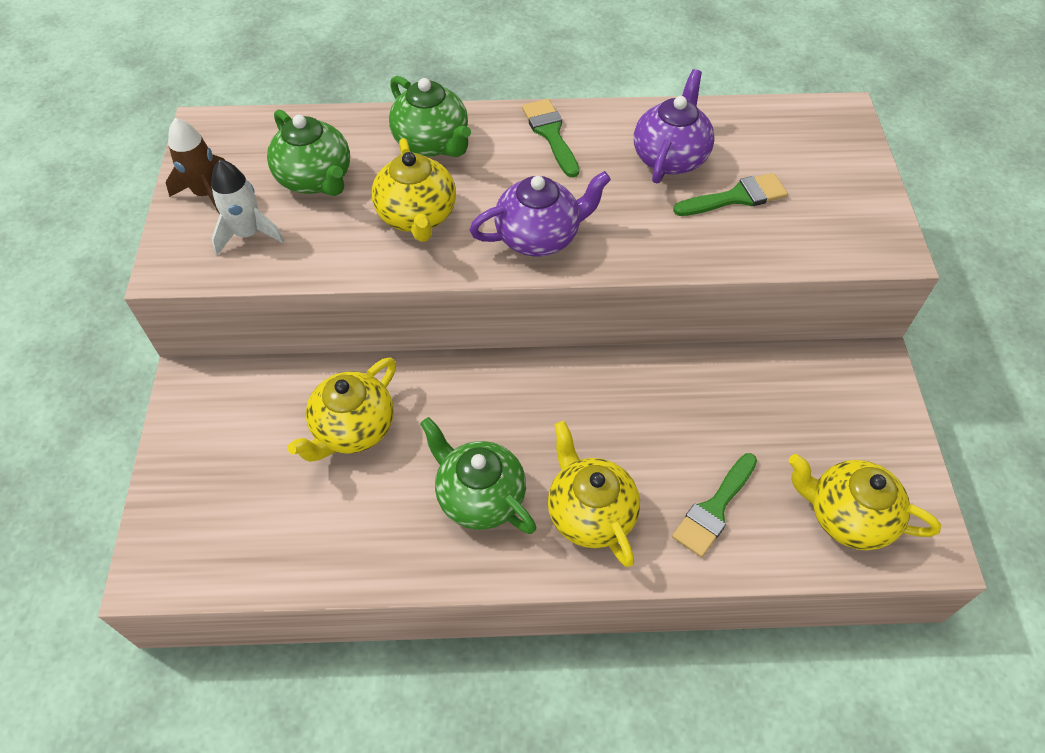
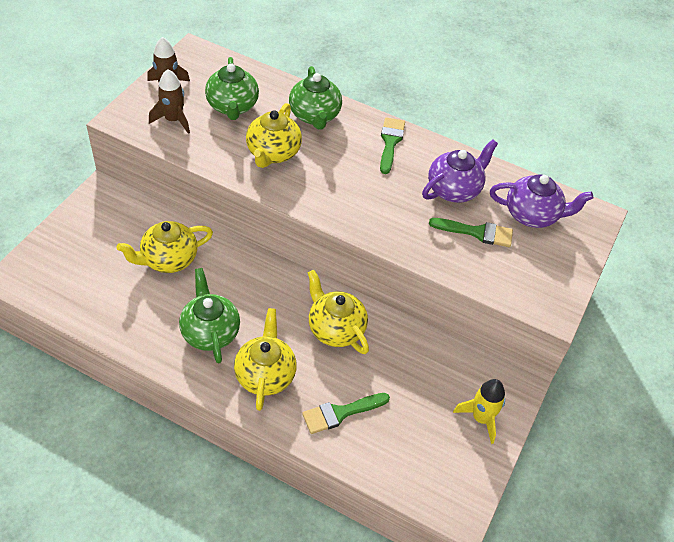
camera: 25 degrees right, 5 degrees down
(248, 234) = (173, 120): white rocket -> brown rocket
(539, 237) = (334, 198): purple teapot -> purple teapot (532, 215)
(847, 516) = (420, 463): yellow teapot -> yellow teapot (335, 329)
(868, 422) = (481, 418): none -> yellow rocket

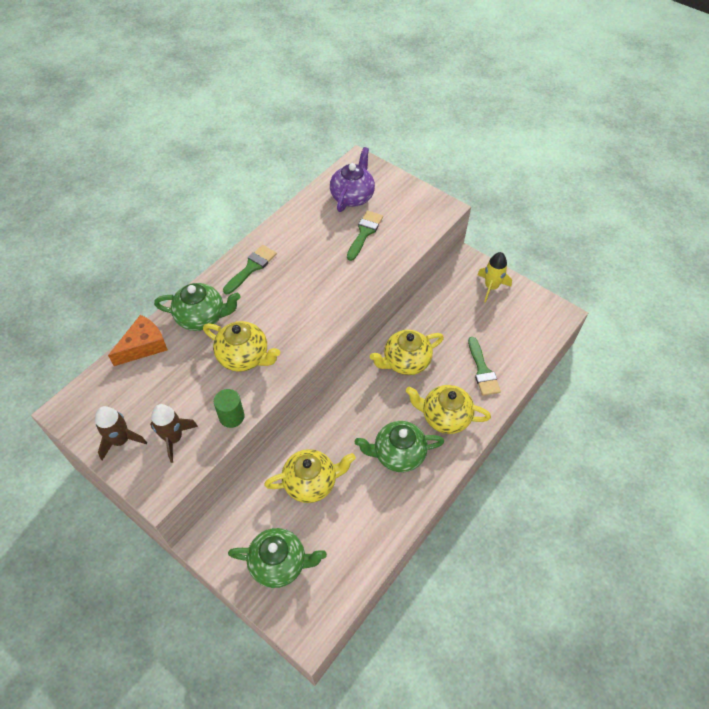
camera: 75 degrees left, 5 degrees up
(169, 260) = (311, 482): yellow teapot -> yellow teapot turned 90 degrees counterclockwise
(201, 155) = (231, 416): none -> green cylinder
(232, 106) = (169, 383): green teapot -> green teapot (279, 563)
(271, 83) = (143, 346): none -> orange cheese
(390, 142) = (251, 268): green brush -> green brush turned 105 degrees clockwise
(454, 190) = (317, 237): purple teapot -> none

